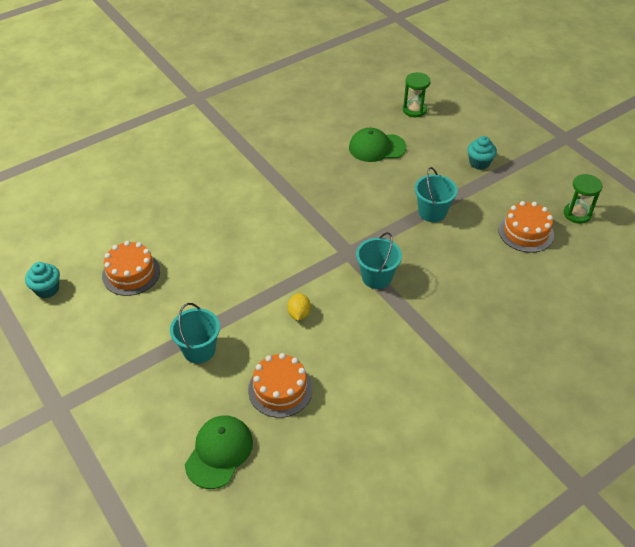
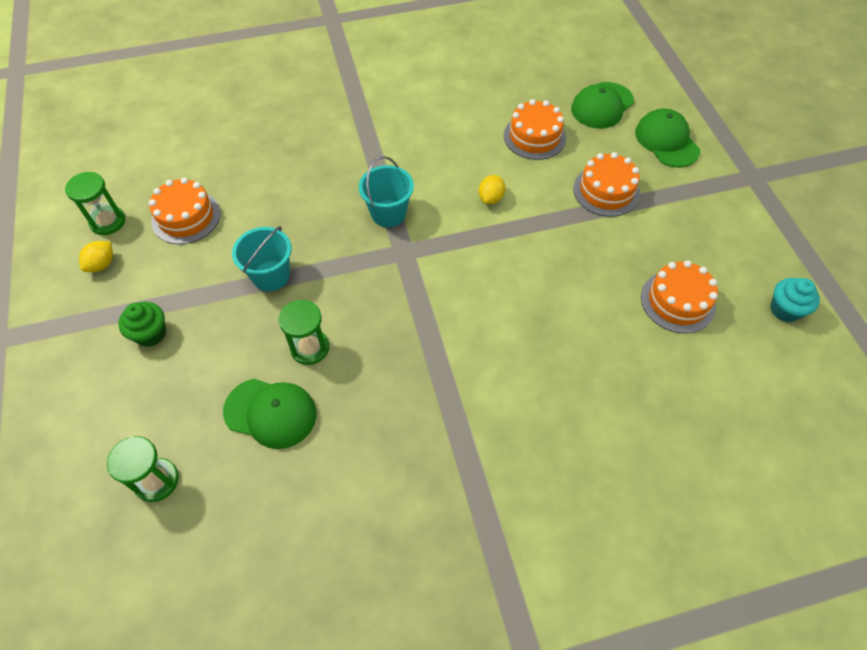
camera: 160 degrees left, 10 degrees up
(145, 425) = (666, 141): none -> green cap
(199, 350) = (606, 191): turquoise bucket -> orange cake
(376, 181) = (309, 348): none -> green hourglass
(479, 163) = (151, 334): turquoise cupcake -> green cupcake
(550, 188) = (102, 264): none -> yellow lemon

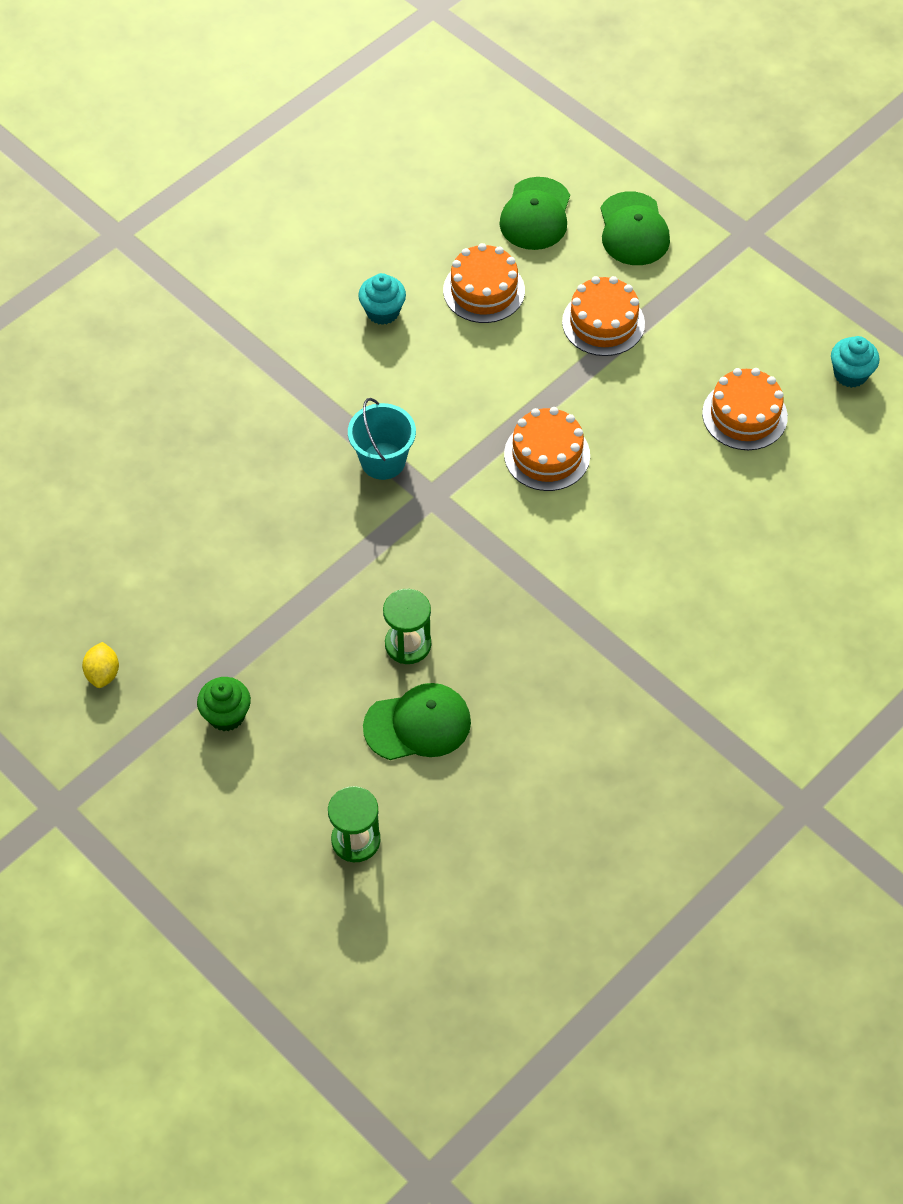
camera: 30 degrees left, 0 degrees up
(108, 221) = (64, 625): green hourglass -> none
(186, 217) = (153, 575): orange cake -> orange cake (547, 455)
(271, 276) = (306, 592): turquoise bucket -> none
(457, 122) = (382, 312): none -> turquoise cupcake
(491, 198) = (484, 390): yellow lemon -> none
(666, 141) = (633, 229): green cap -> green cap turned 135 degrees counterclockwise

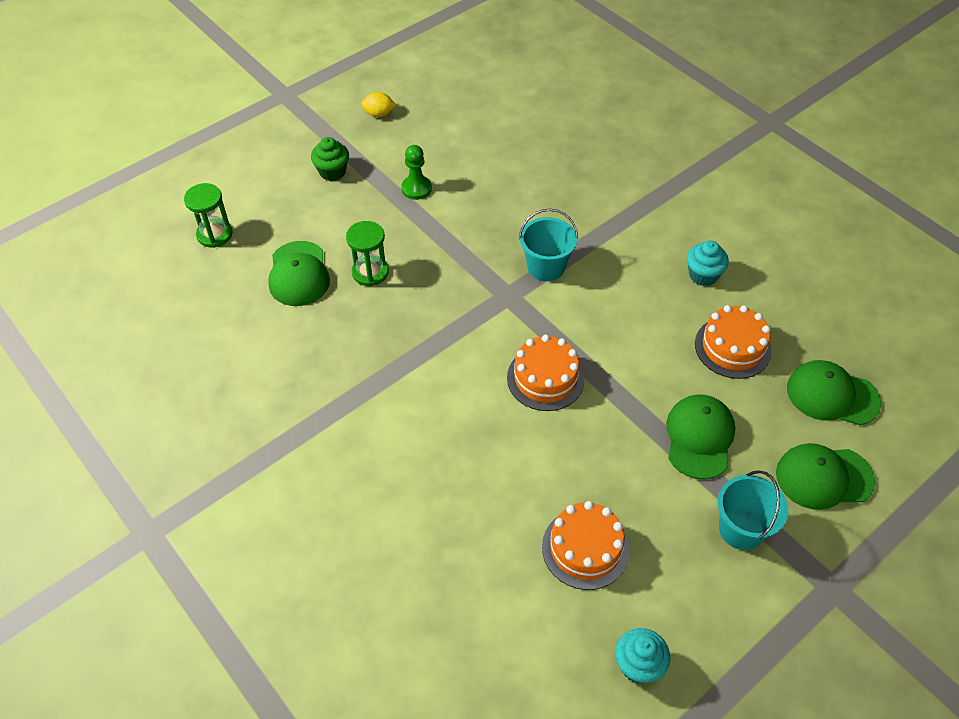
camera: 95 degrees right, 5 degrees down
(255, 610) = (416, 188): none -> green pawn
(603, 323) = (699, 437): orange cake -> green cap
(701, 295) = (741, 529): none -> turquoise bucket

